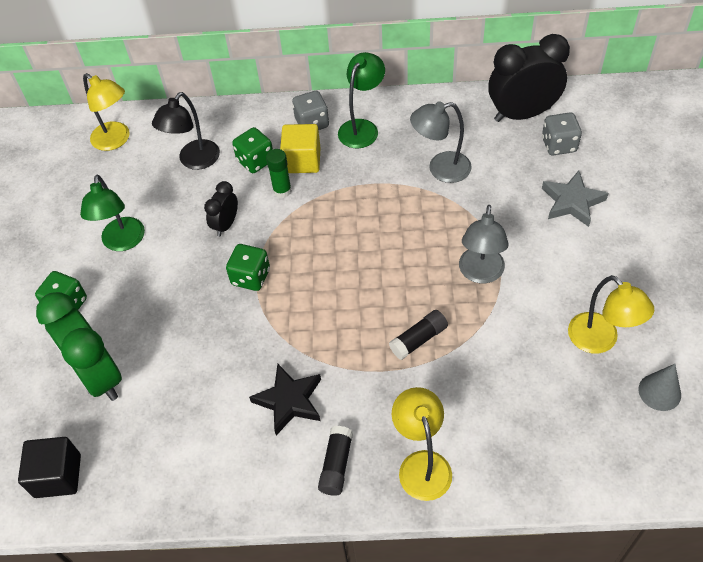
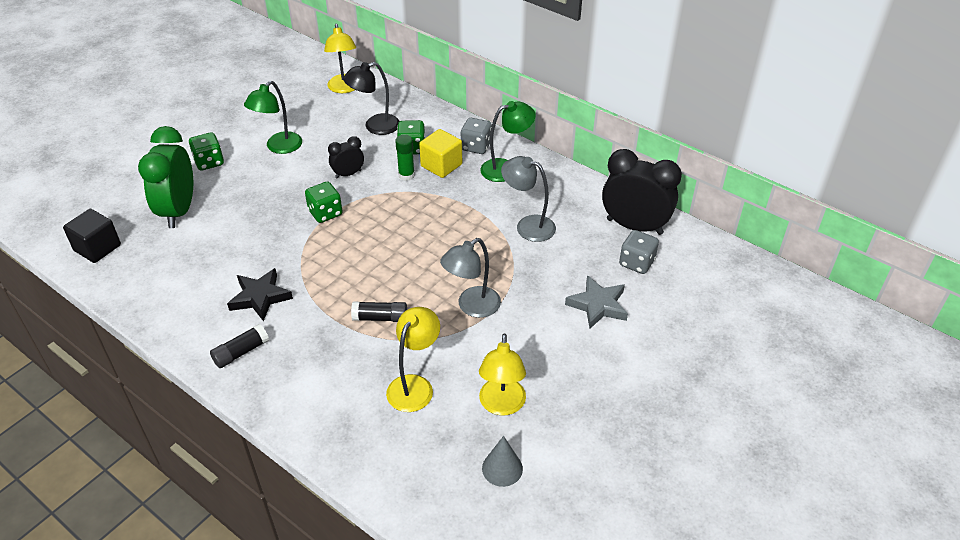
camera: 35 degrees right, 10 degrees down
(422, 464) = (289, 390): yellow lamp -> yellow lamp (414, 385)

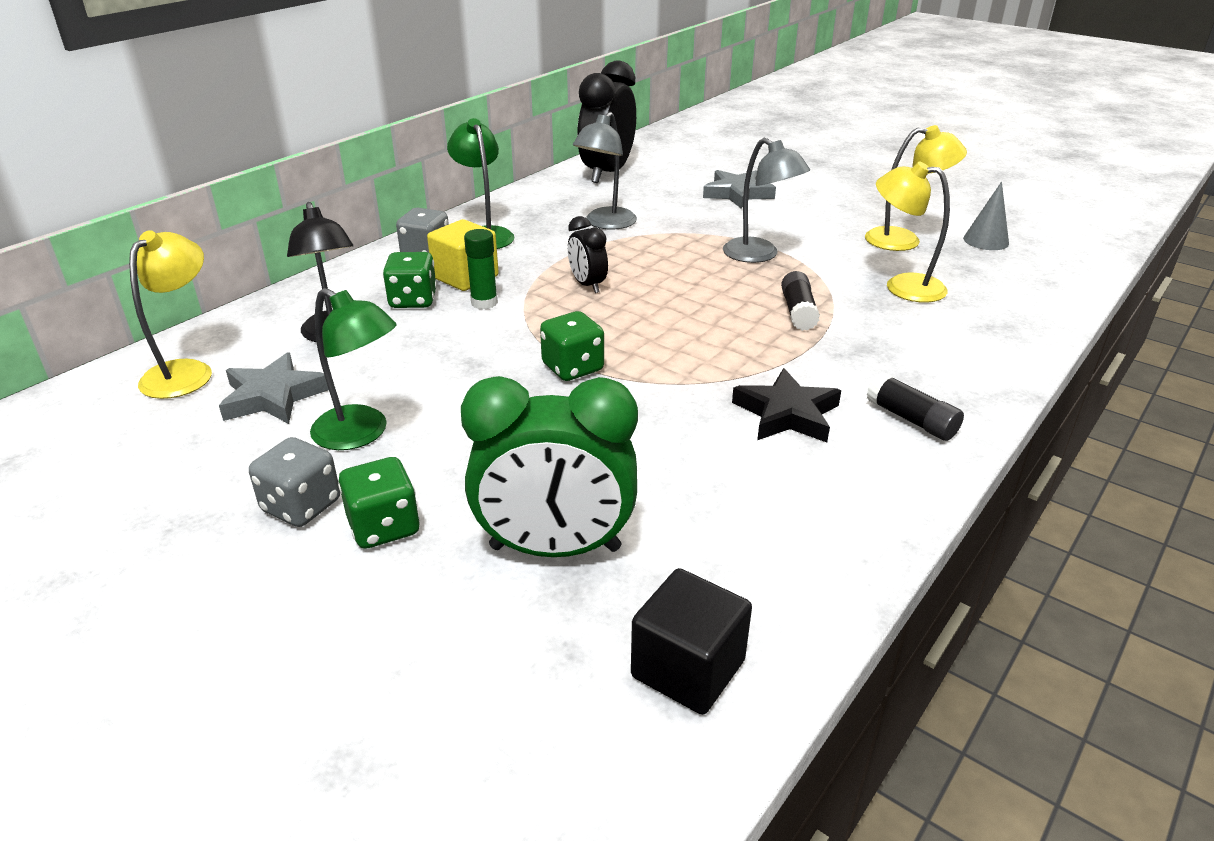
camera: 90 degrees left, 10 degrees down
(317, 117) = (273, 396): none -> grey star
(344, 88) = (186, 372): yellow lamp -> yellow lamp turned 60 degrees counterclockwise
(348, 174) = (469, 353): black clock -> black clock (587, 285)
(636, 263) = (667, 175): grey dice -> grey dice (301, 506)

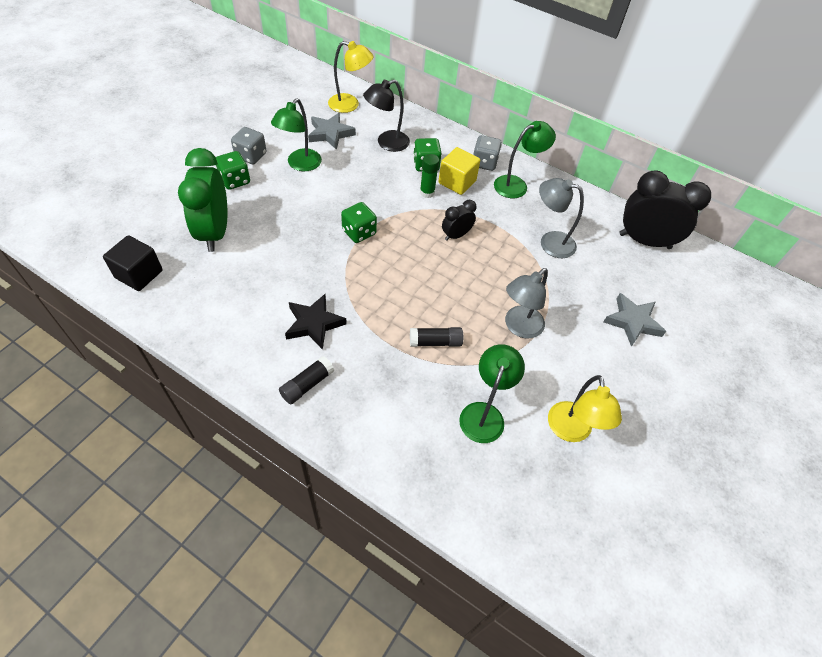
camera: 80 degrees right, 20 degrees up
(902, 286) = (484, 413): yellow lamp -> green lamp
(986, 241) = (587, 500): grey cone -> none

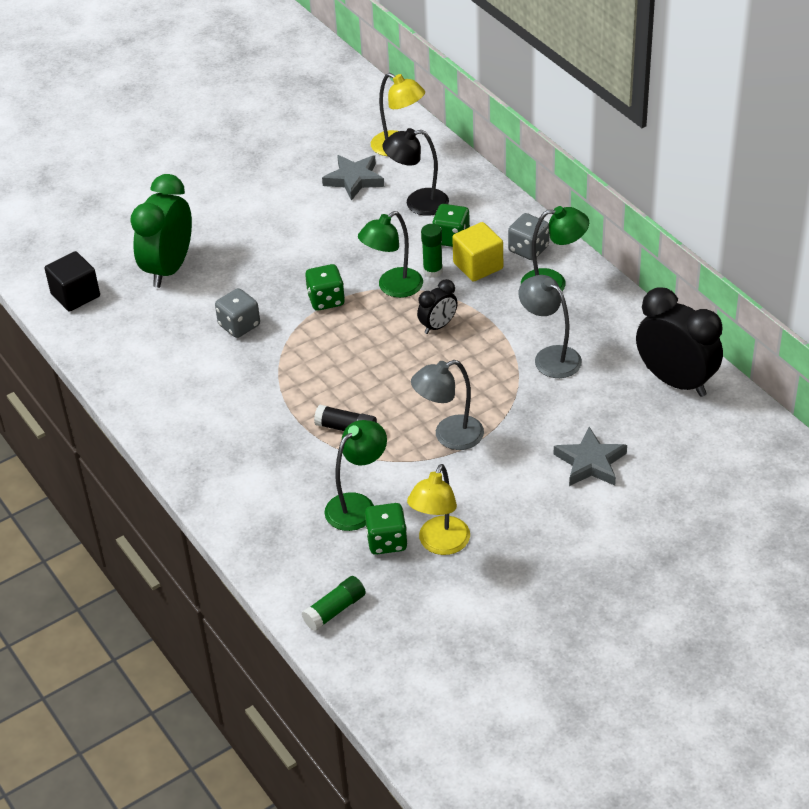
camera: 30 degrees right, 10 degrees down
(235, 180) = (216, 216): green dice -> green dice (386, 541)
(251, 156) = (247, 191): grey dice -> grey dice (239, 325)
(300, 165) = (299, 211): green lamp -> green lamp (393, 287)
(307, 385) = (192, 435): black glue stick -> none
(314, 324) = (228, 381): black star -> none
(456, 235) = (438, 326): black clock -> black clock turned 150 degrees clockwise
(525, 531) = (335, 610): none -> green glue stick

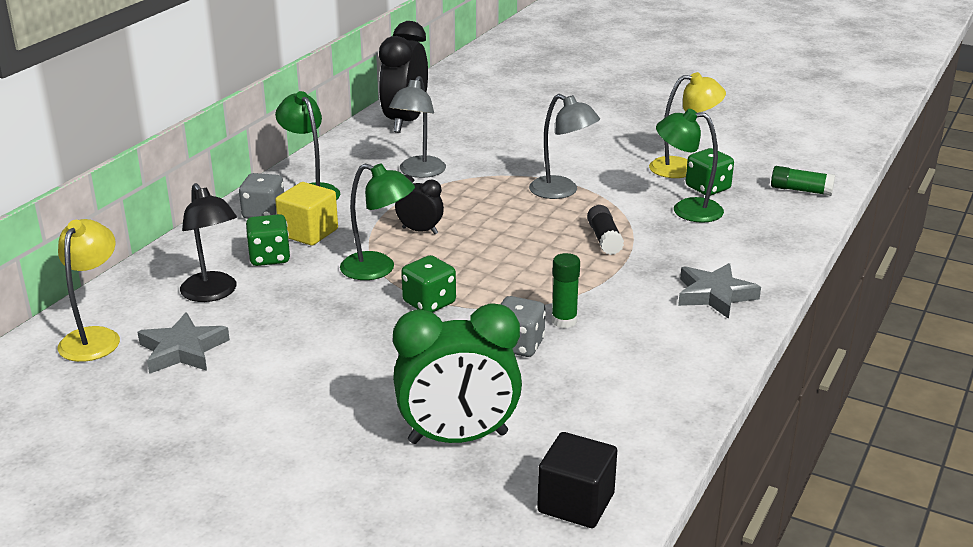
camera: 120 degrees left, 15 degrees down
(433, 271) = (334, 254): green glue stick -> green glue stick (564, 321)
(590, 462) = (530, 134): grey star -> grey star (715, 295)

